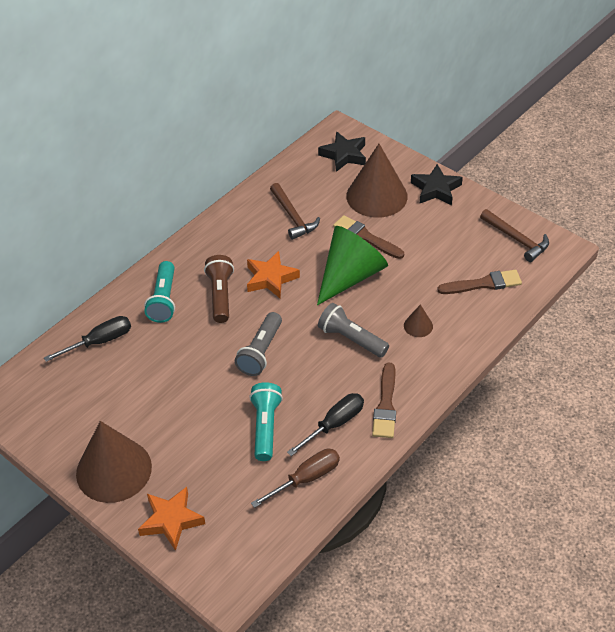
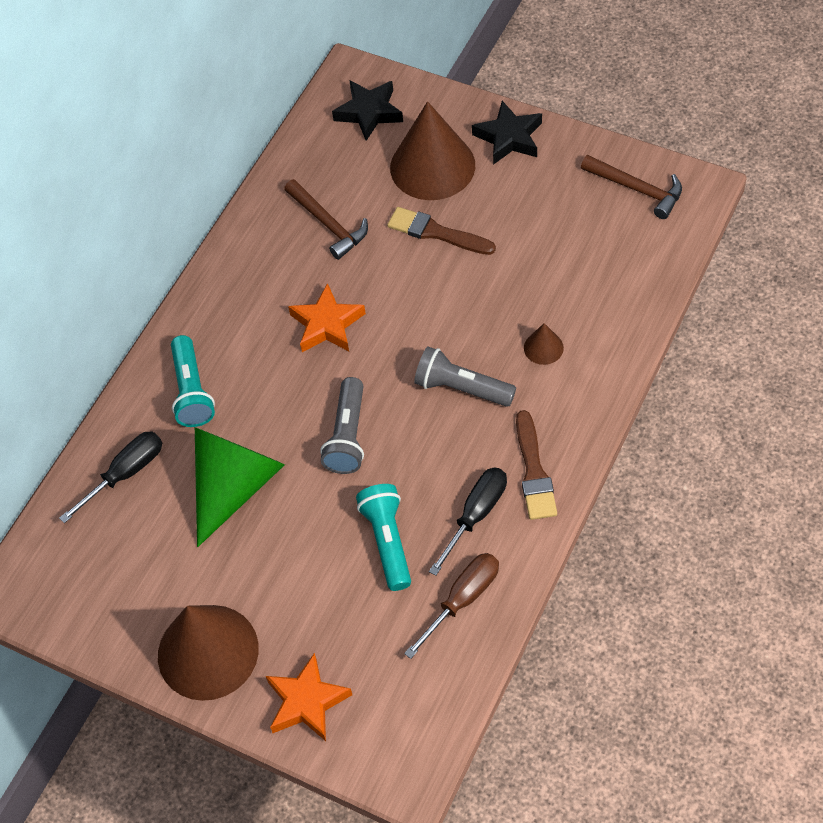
camera: 10 degrees left, 10 degrees up
(220, 295) = (267, 366): brown flashlight -> none
(350, 276) = (432, 295): green cone -> green cone (235, 485)
(483, 284) = (611, 266): brown brush -> none

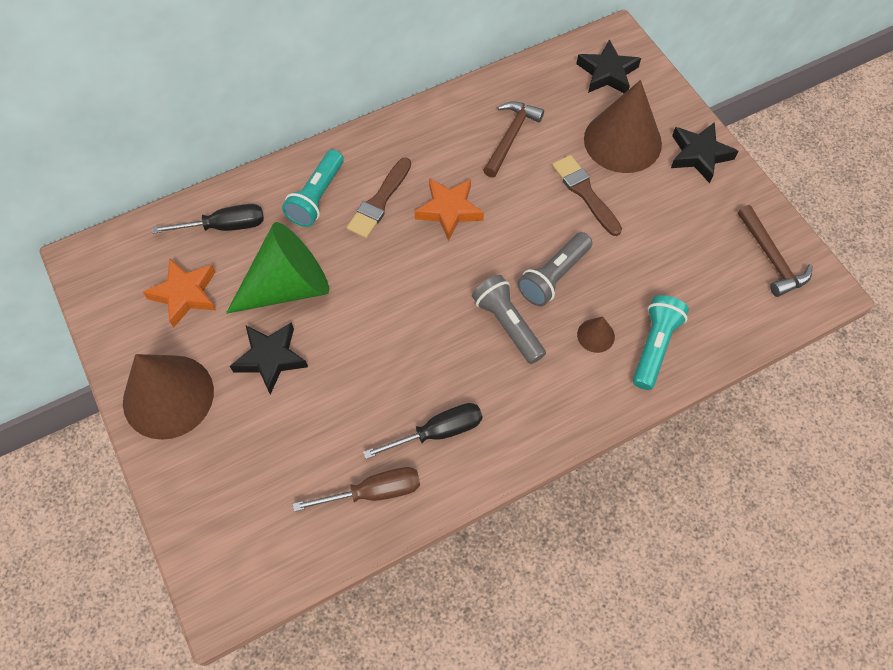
camera: 30 degrees right, 5 degrees up
(274, 556) = (270, 358): none -> black star
(307, 702) = (201, 486): orange star -> orange star (185, 294)
(328, 224) = (510, 137): brown hammer -> brown hammer turned 150 degrees counterclockwise
(347, 436) = (395, 304): grey flashlight -> grey flashlight (553, 276)
(387, 541) = (357, 405): turquoise flashlight -> turquoise flashlight (654, 346)
(534, 471) = (509, 429): brown brush -> brown brush (379, 201)

